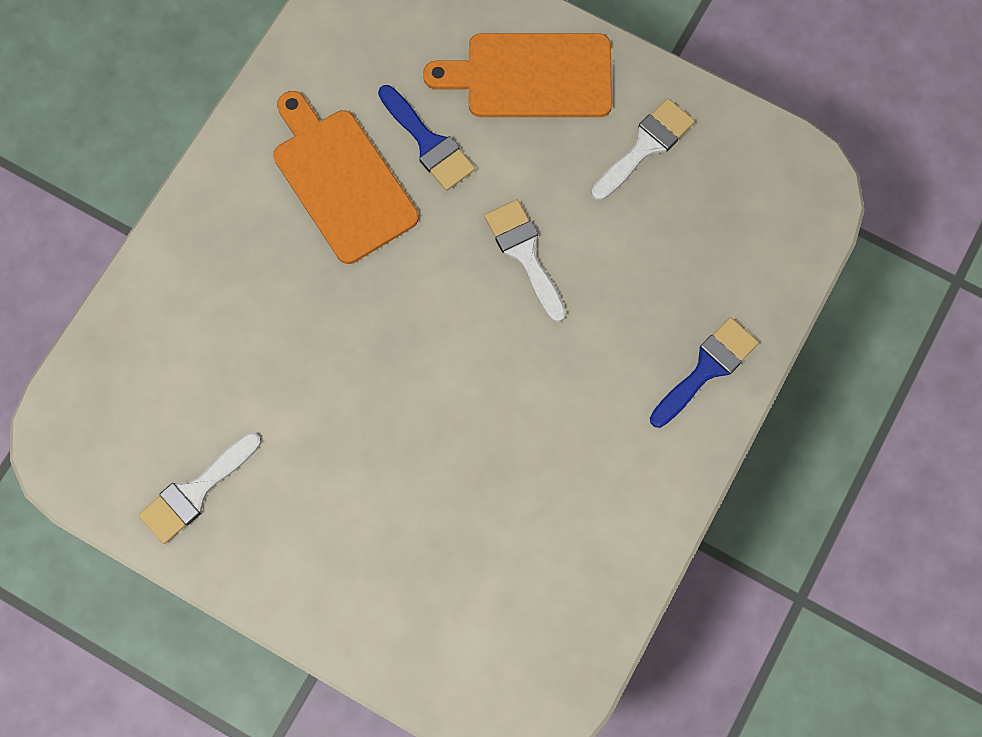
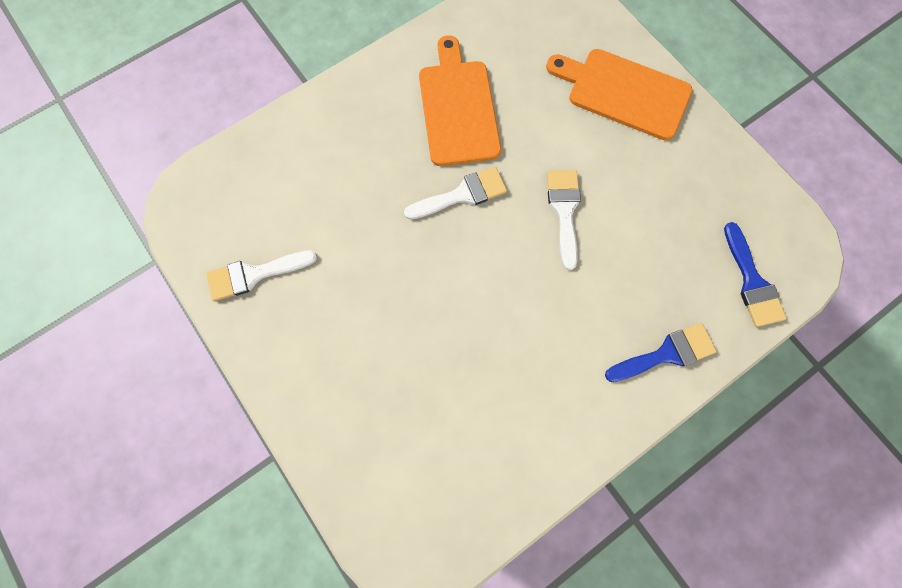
camera: 25 degrees right, 0 degrees up
(428, 143) = (530, 108): blue brush -> blue brush (752, 282)
(645, 146) = (687, 173): white brush -> white brush (462, 194)

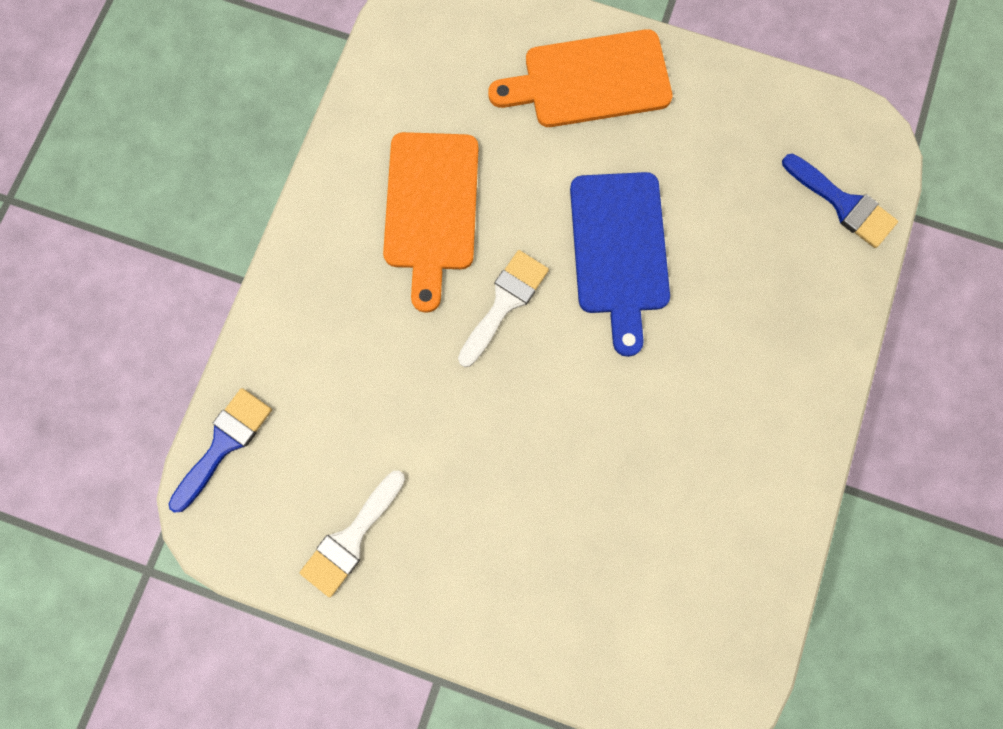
camera: 35 degrees left, 5 degrees up
(458, 108) = (431, 209): orange cutting board -> orange cutting board turned 135 degrees counterclockwise
(564, 211) = (619, 250): white brush -> blue cutting board
(666, 353) = (813, 331): blue brush -> blue brush (224, 443)

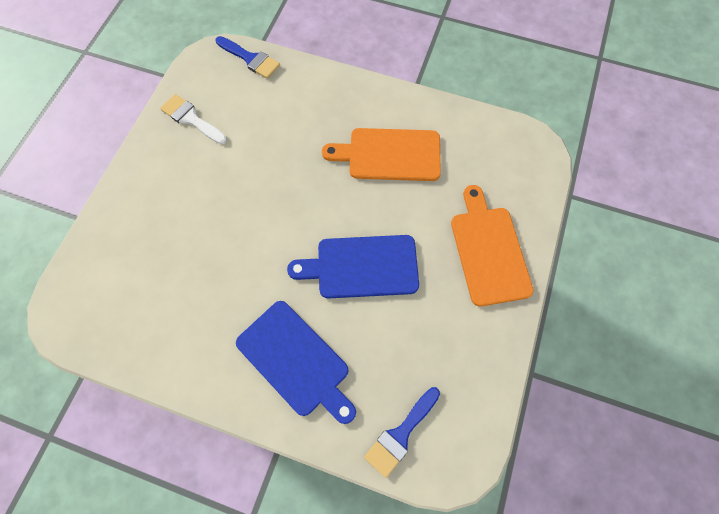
camera: 90 degrees right, 10 degrees down
(504, 302) = (327, 196): white brush -> none
(760, 338) = (296, 361): none -> blue cutting board

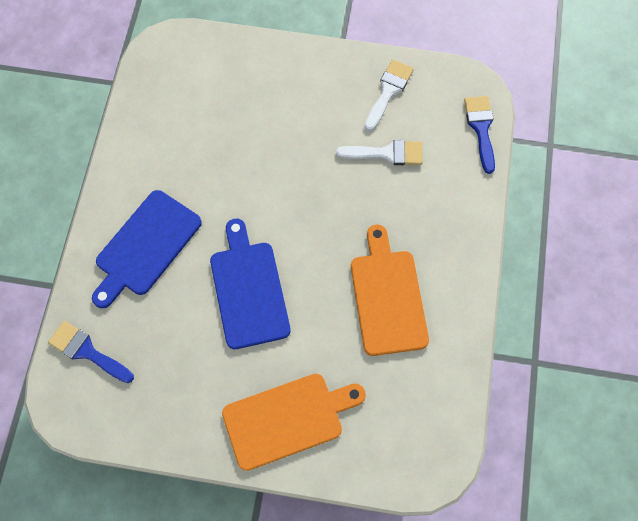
camera: 80 degrees right, 0 degrees up
(250, 59) = (481, 128): blue brush -> blue brush turned 150 degrees clockwise
(253, 131) = (386, 153): none -> white brush

